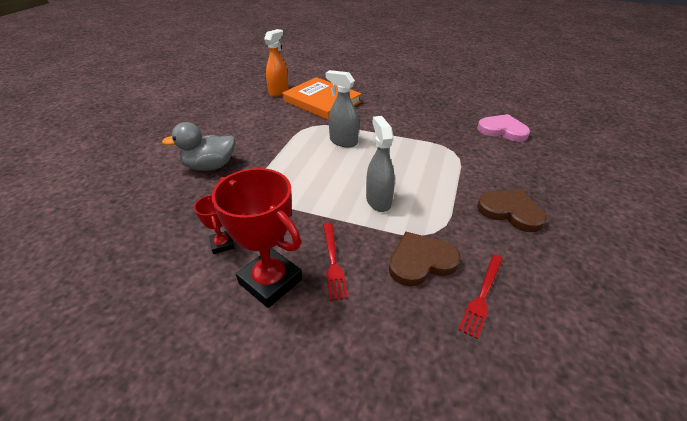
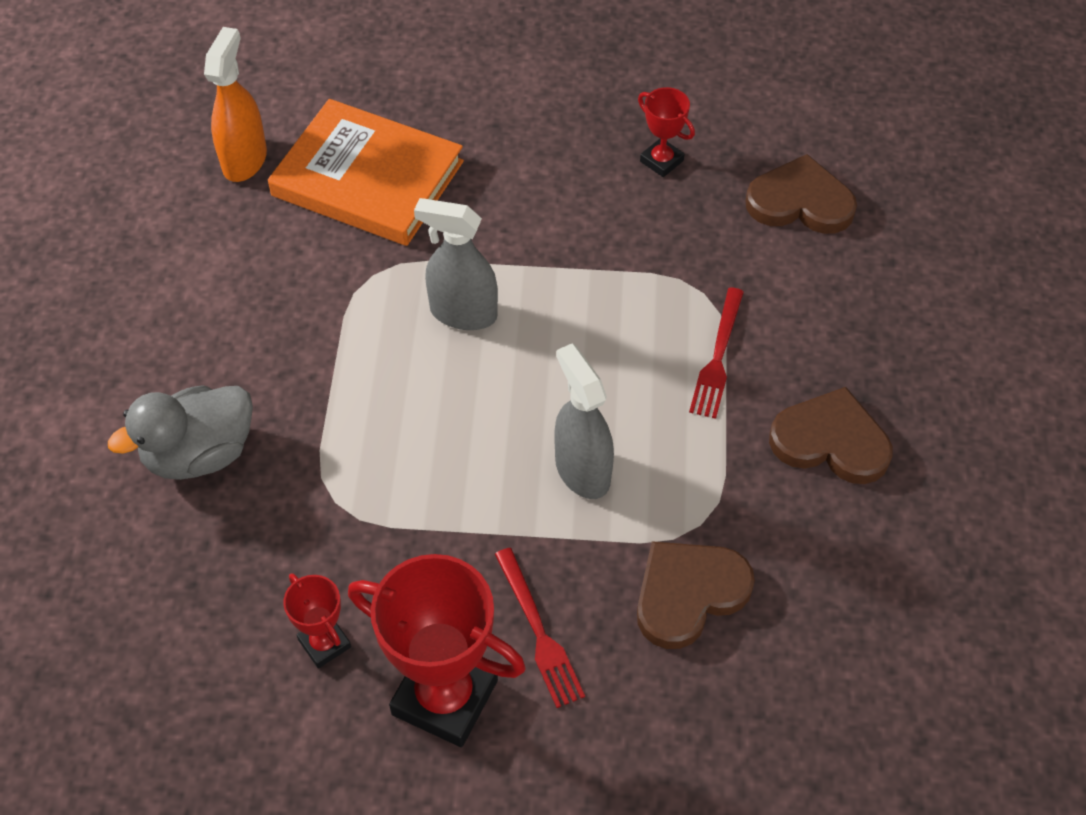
camera: 15 degrees left, 15 degrees up
(442, 112) = (661, 161): none -> red trophy
(482, 296) = (797, 637): red fork -> red fork (717, 357)
(502, 130) = (800, 202): pink heart -> brown heart

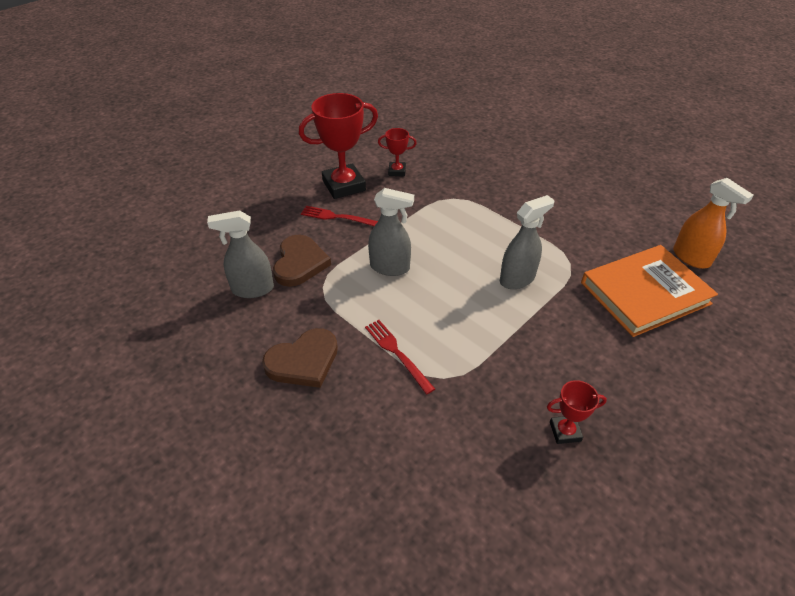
camera: 130 degrees right, 10 degrees down
(200, 454) = (511, 177): grey duck -> none
(796, 608) = (252, 289): none -> grey spray bottle
(800, 202) = (468, 483): brown heart -> none

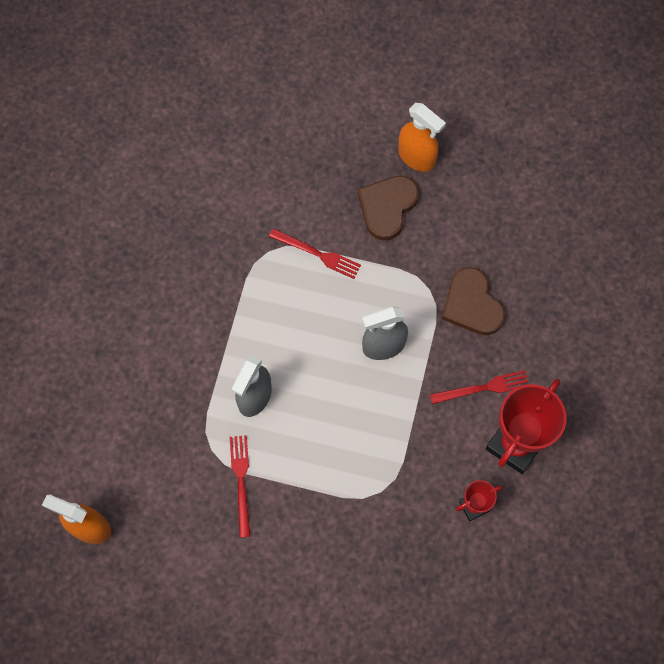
camera: 150 degrees right, 25 degrees up
(237, 391) = (416, 157): none -> orange spray bottle
(252, 289) = (488, 252): grey spray bottle -> none
(554, 238) = (241, 481): none -> red fork
(565, 431) = (155, 253): red trophy -> none
(644, 293) = (127, 444): orange book -> none

